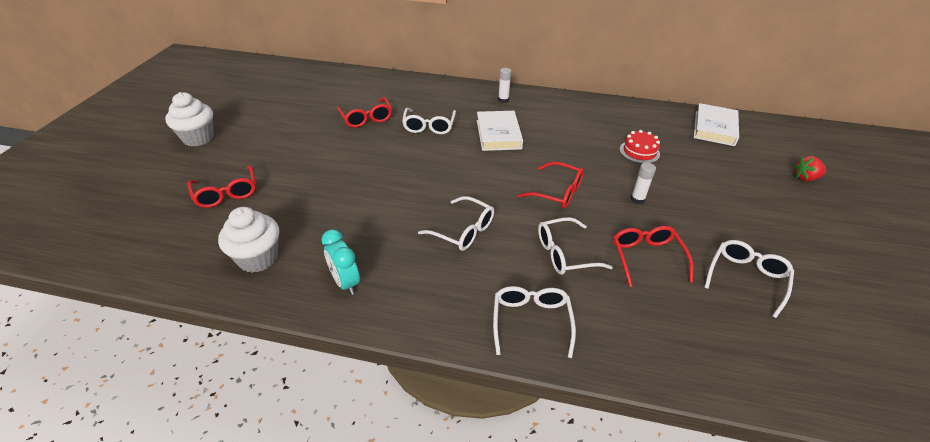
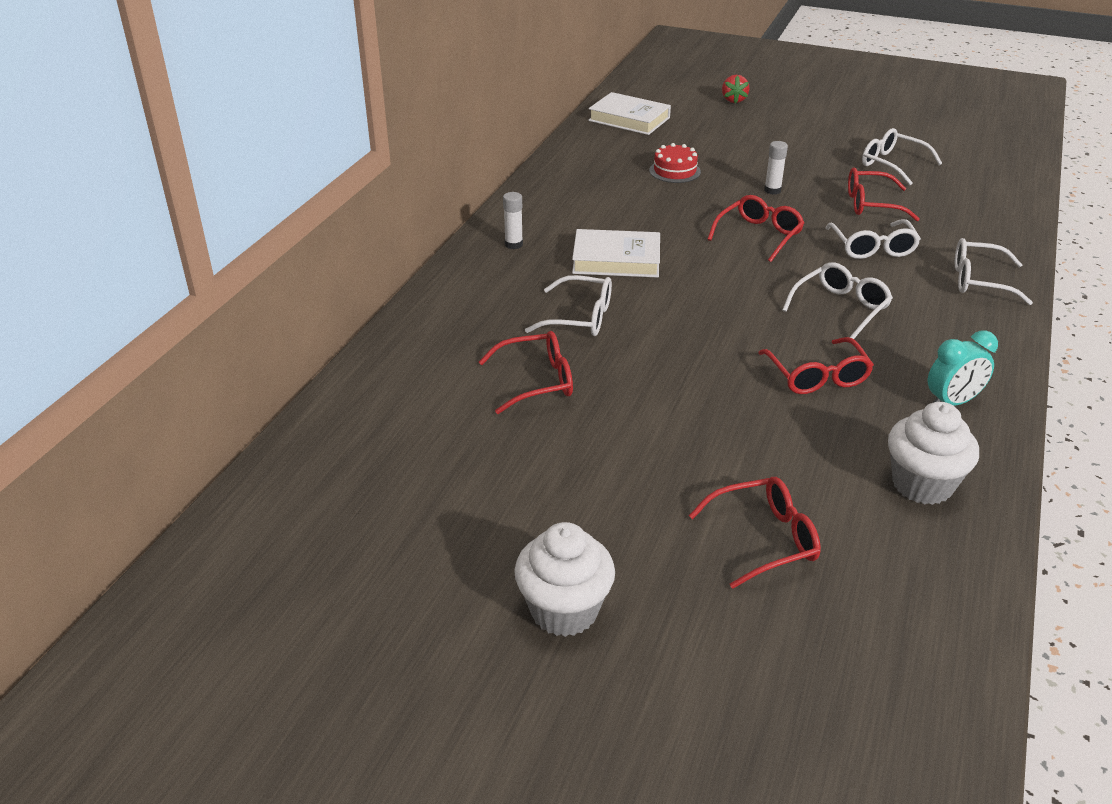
camera: 80 degrees left, 5 degrees down
(375, 216) = (817, 376): none -> red glasses

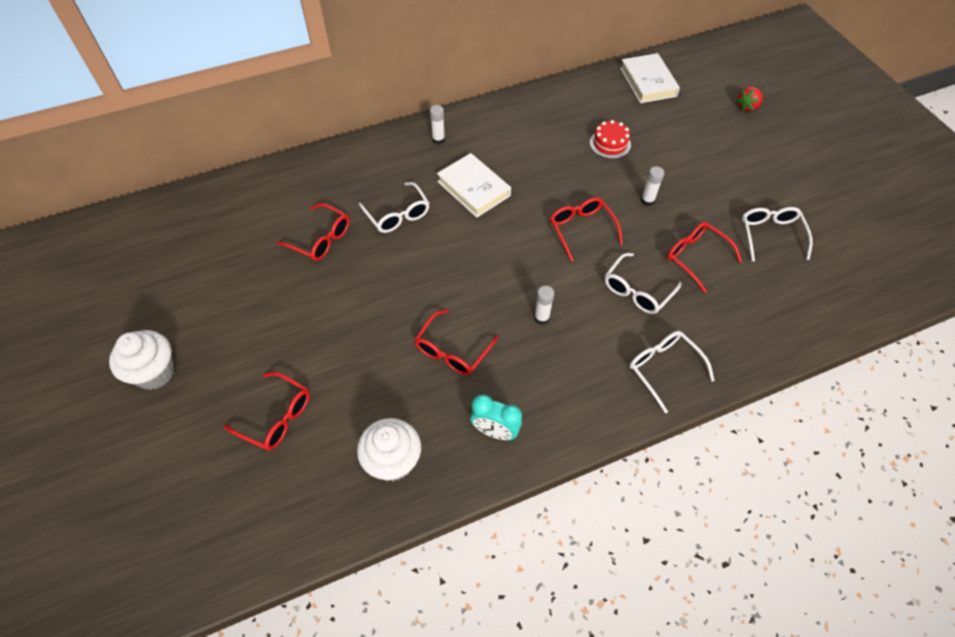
camera: 45 degrees right, 20 degrees up
(759, 235) = (581, 229): red glasses -> red glasses turned 105 degrees counterclockwise
(840, 308) = (541, 318): white glasses -> white glue stick

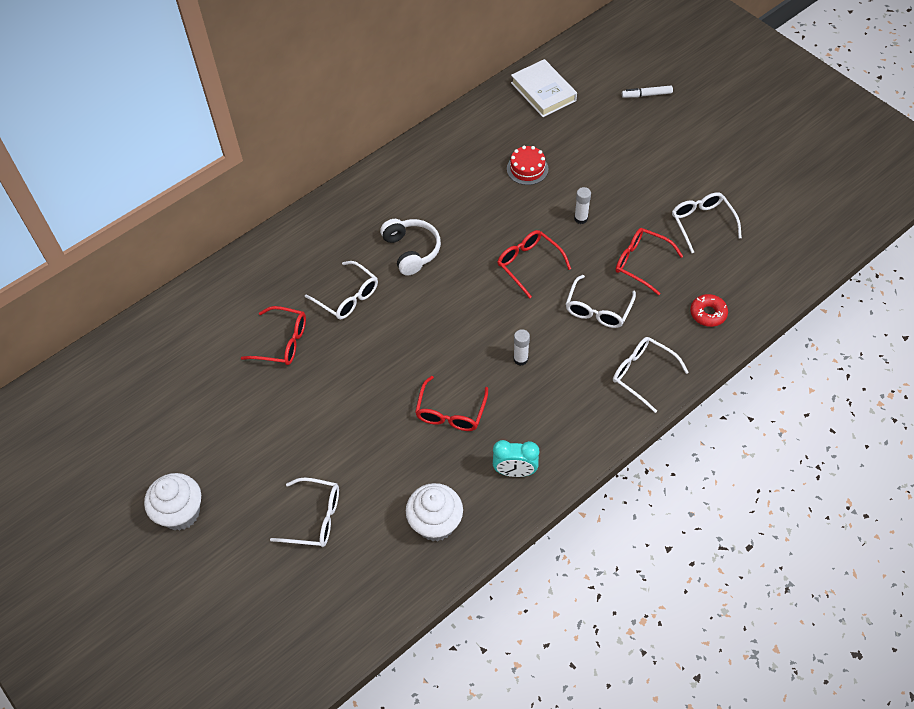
camera: 15 degrees left, 0 degrees up
(276, 417) = (315, 518): red glasses -> white glasses
(438, 139) = (357, 208): white glue stick -> none
(473, 189) = (411, 251): white book -> white headphones
(747, 106) = (646, 95): red strawberry -> white marker
(752, 326) = (708, 313): none -> red donut

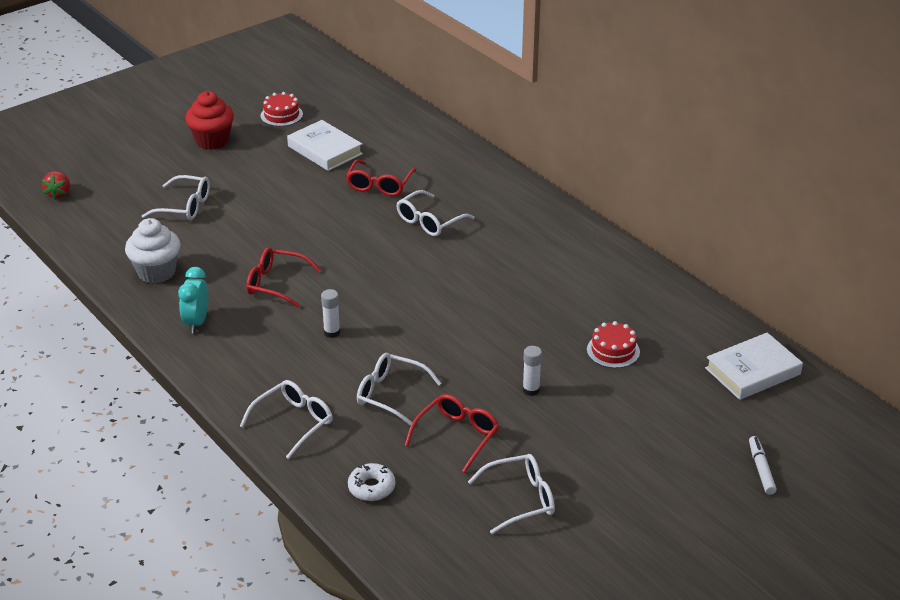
camera: 90 degrees right, 20 degrees down
(131, 448) = (281, 115): none -> red cake
(181, 513) = (212, 141): white cupcake -> red cupcake
(211, 397) = (325, 150): none -> white book
(284, 662) = (59, 194): none -> red strawberry
(315, 518) = (185, 206): white glasses -> white glasses turned 90 degrees counterclockwise
(411, 251) = (488, 262): white headphones -> none
(528, 264) = (462, 344): red glasses -> none
(708, 313) = (371, 487): red donut -> white donut

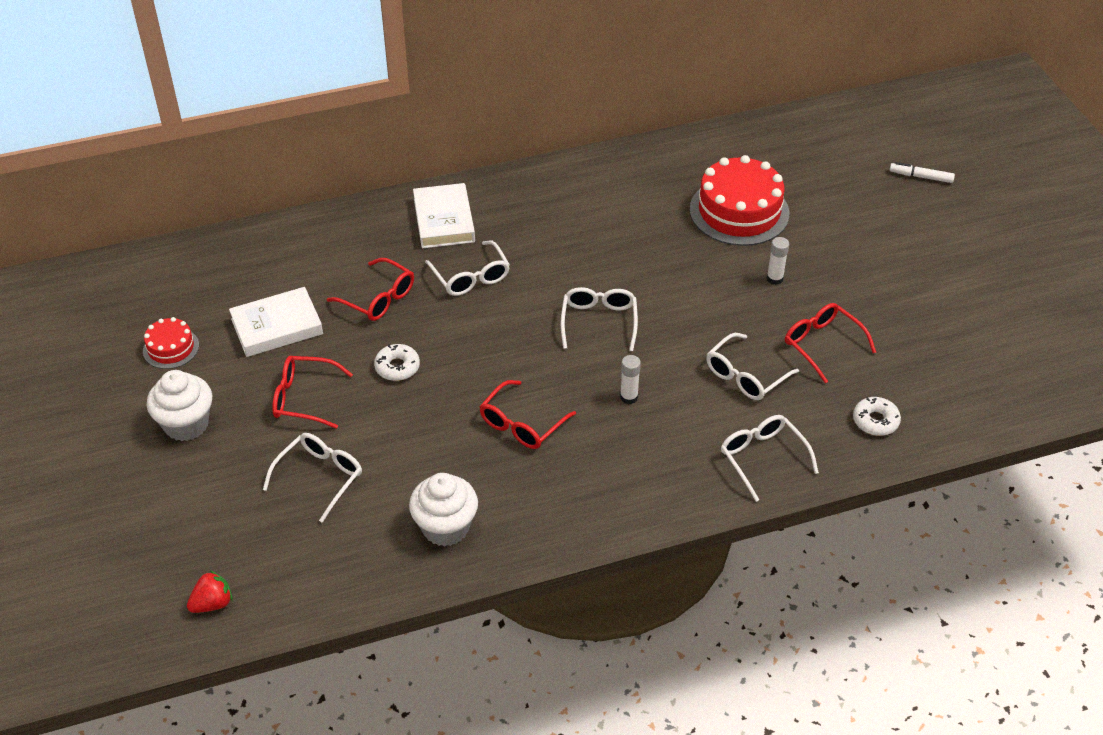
camera: 70 degrees left, 10 degrees up
(59, 194) = (212, 603): red strawberry -> red strawberry turned 60 degrees counterclockwise
(197, 322) = (561, 506): turquoise clock -> none
(212, 141) = (186, 424): red cupcake -> white cupcake
(258, 180) = (304, 398): none -> red glasses
(310, 212) = (397, 367): none -> white donut
(520, 499) = (918, 325): white glasses -> white glasses (599, 321)
(613, 350) = (739, 211): red cake -> red cake, size x1.95
(752, 371) = (799, 140): white book -> white book (443, 220)

